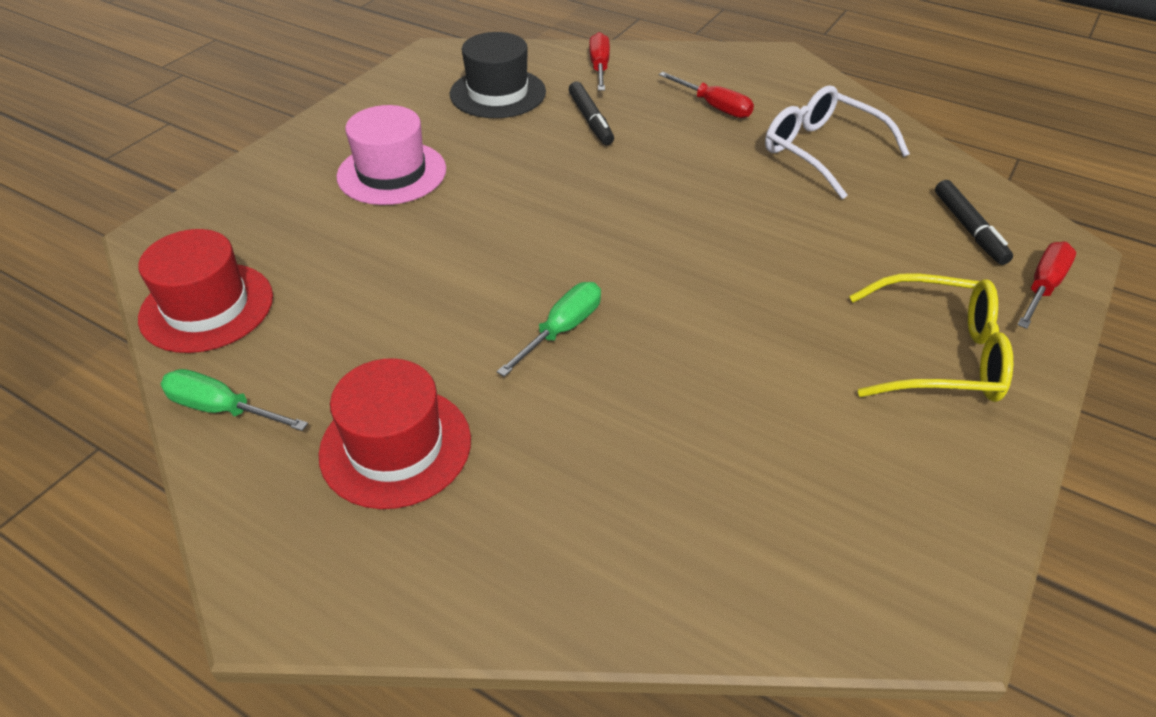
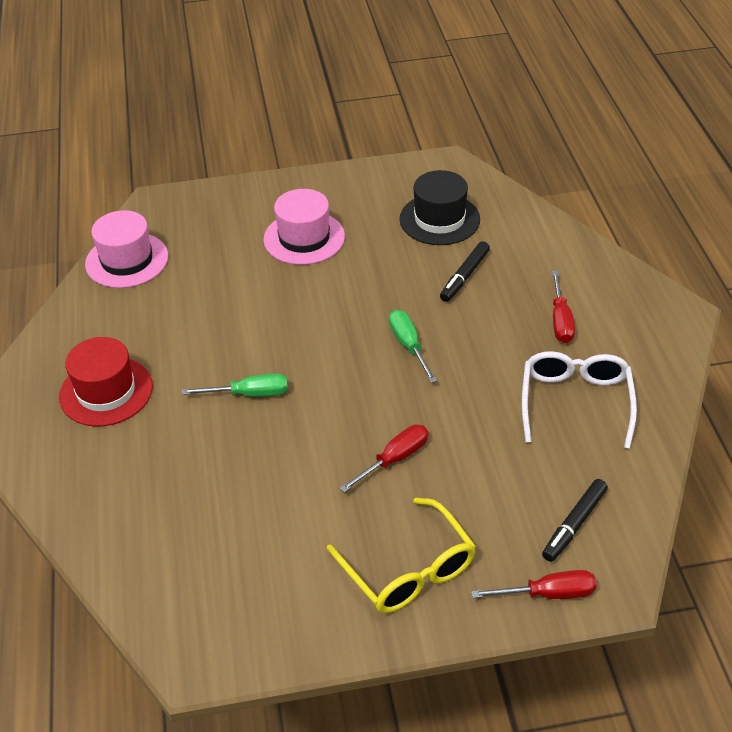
camera: 50 degrees right, 0 degrees up
(207, 307) = (127, 260): red hat -> pink hat
(221, 409) = (71, 318): green screwdriver -> green screwdriver (408, 345)
(599, 67) = (534, 239): red screwdriver -> red screwdriver (395, 459)

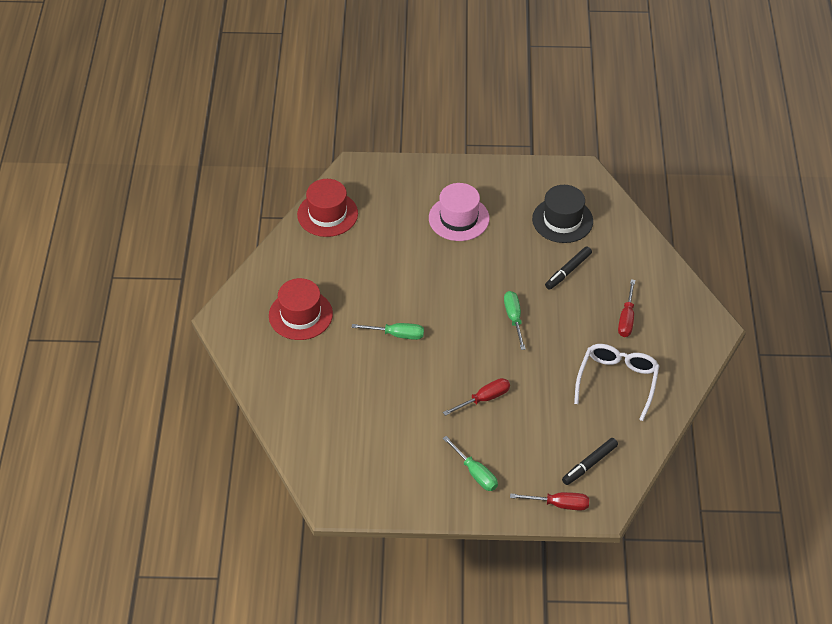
camera: 10 degrees right, 5 degrees up
(127, 260) = (327, 214): pink hat -> red hat
(409, 570) = (475, 473): yellow glasses -> green screwdriver

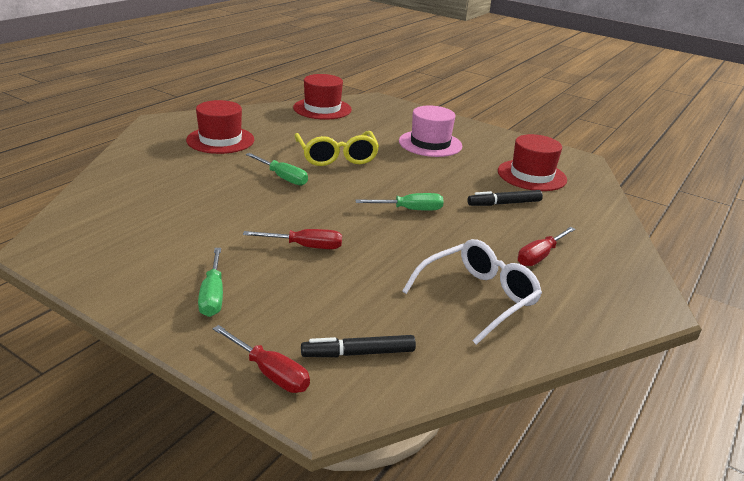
camera: 30 degrees right, 20 degrees down
(408, 282) = (337, 157): none -> yellow glasses
(514, 318) = (410, 210): green screwdriver -> green screwdriver turned 60 degrees clockwise
(562, 220) = (531, 175): black hat -> red hat

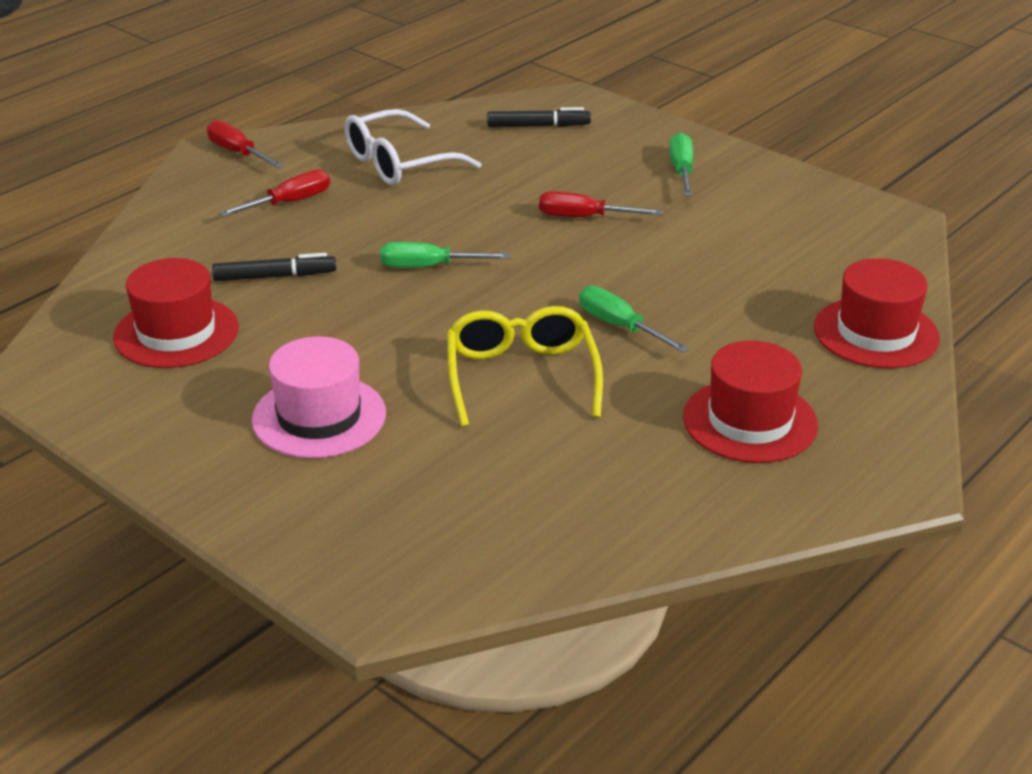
camera: 170 degrees left, 5 degrees up
(270, 373) = (616, 117): red screwdriver -> red screwdriver (237, 153)
(322, 109) = (533, 549): red hat -> red hat (876, 333)

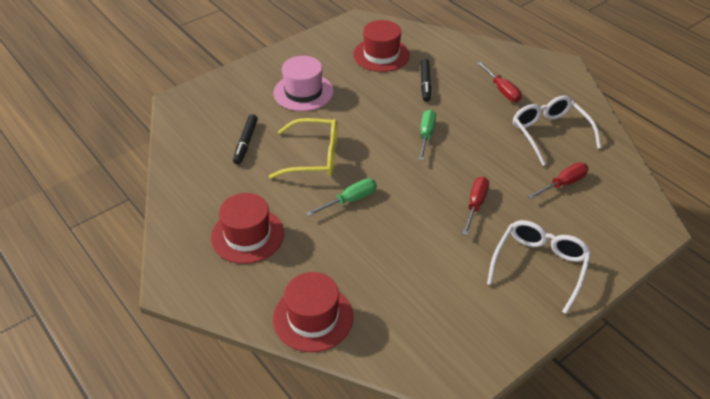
camera: 100 degrees right, 10 degrees up
(237, 153) = (562, 74): red screwdriver -> red screwdriver (563, 184)
(538, 126) = (607, 201): black marker -> black marker (246, 143)
(681, 170) = (540, 266): green screwdriver -> white glasses

